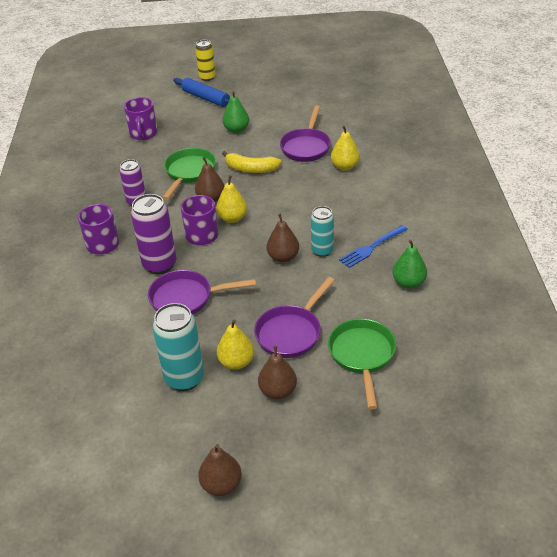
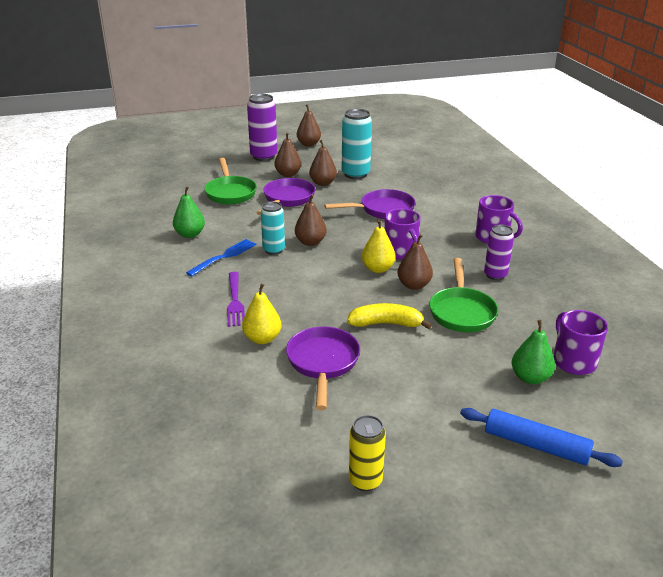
camera: 165 degrees right, 10 degrees down
(159, 264) = (423, 228): purple can -> purple can (263, 156)
(207, 77) = (575, 504): yellow can -> yellow can (365, 480)
(236, 129) = (440, 382): green pear -> green pear (530, 378)
(236, 362) = (323, 183): yellow pear -> brown pear
(363, 199) = (235, 301): none -> purple fork

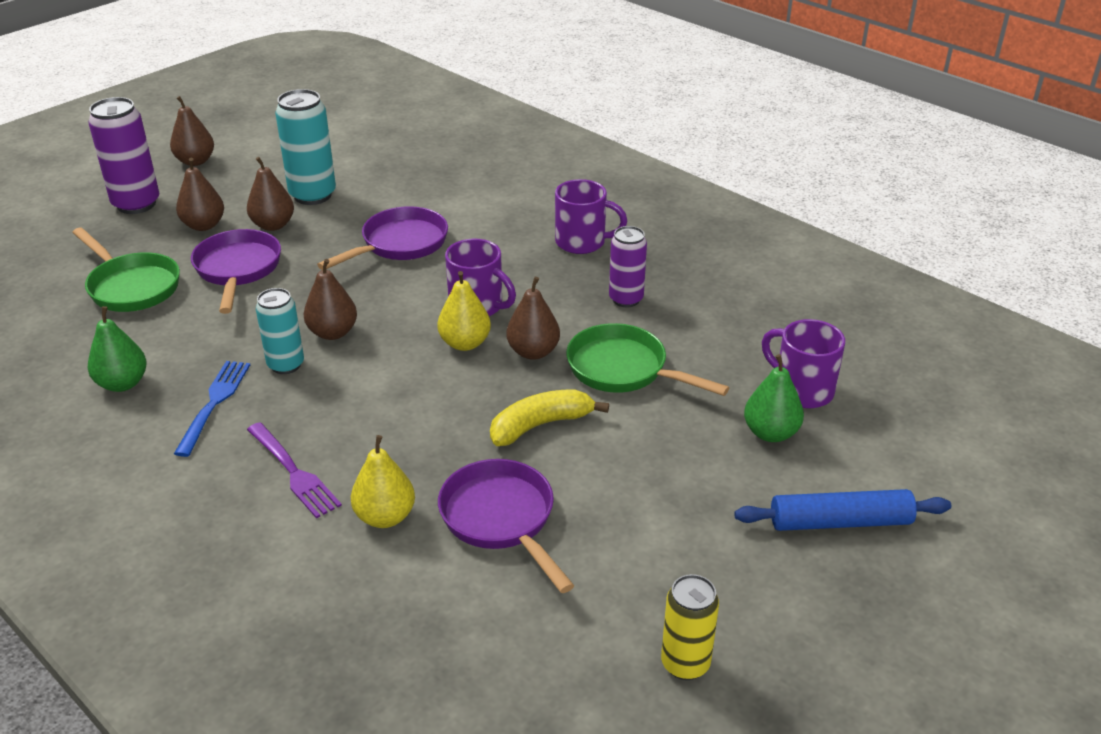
camera: 30 degrees left, 5 degrees up
(461, 311) = (623, 370): green pan -> green pan turned 150 degrees clockwise

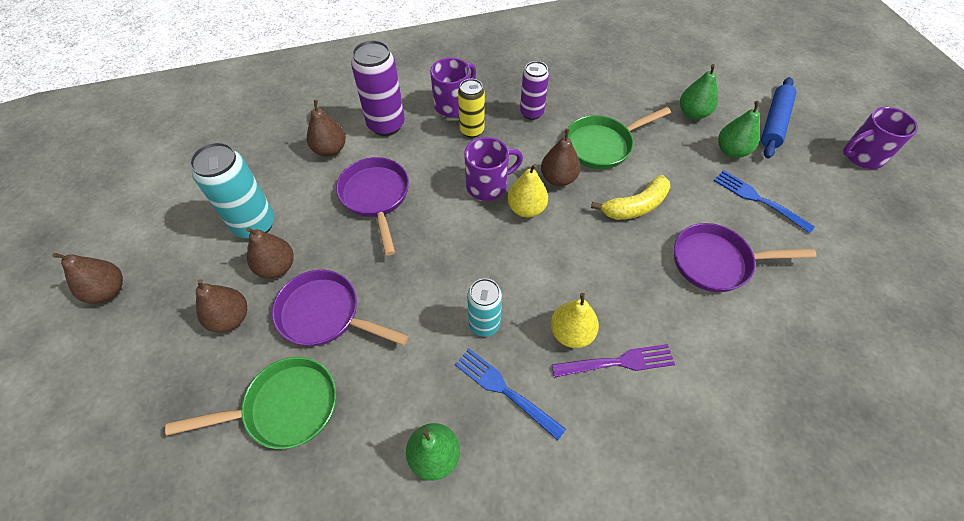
camera: 60 degrees left, 20 degrees up
(136, 204) = (139, 363): purple can -> purple can (386, 125)
(333, 333) = (462, 279): brown pear -> brown pear (330, 150)
(385, 517) = (689, 323): yellow pear -> yellow pear (571, 333)
(540, 425) = (635, 206): yellow banana -> yellow banana turned 120 degrees counterclockwise
(652, 538) = (759, 200): none -> blue fork
(685, 664) = (860, 230): yellow can -> yellow can (472, 130)
(729, 489) = (731, 151): none -> green pear
(801, 390) = (662, 85): purple mug -> purple mug (862, 156)

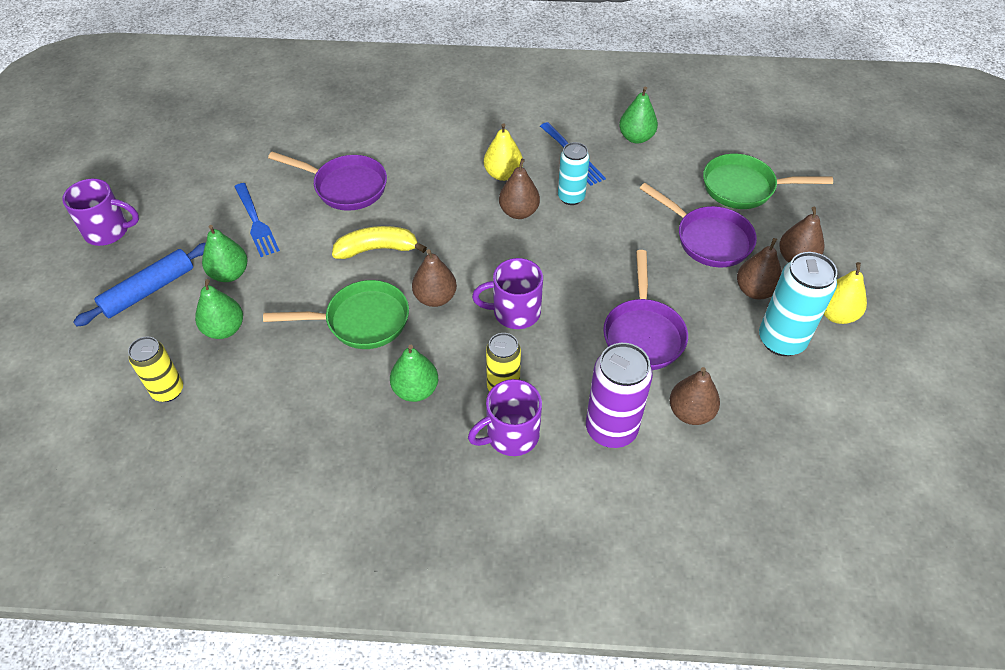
camera: 160 degrees left, 5 degrees down
(108, 291) = (925, 314): brown pear -> brown pear (519, 212)
(526, 209) = (487, 277): yellow pear -> yellow pear (836, 314)
(531, 113) = (415, 390): purple can -> green pear
(617, 362) = (479, 149): purple fork -> none
(688, 71) = (168, 391): none -> yellow can

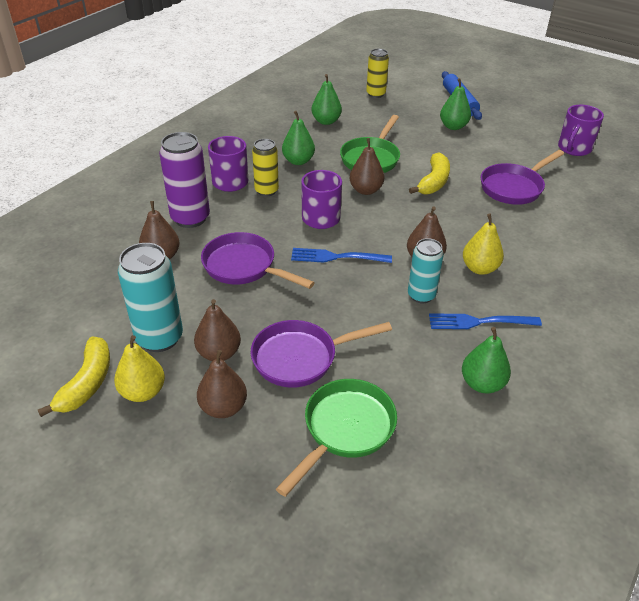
camera: 120 degrees right, 10 degrees down
(108, 231) = (524, 98): purple mug -> purple mug (574, 149)
(224, 329) = (406, 116): green pear -> green pear (326, 121)
(255, 222) = (498, 145): blue fork -> blue fork (337, 257)
(868, 356) = (87, 383): none -> yellow banana

